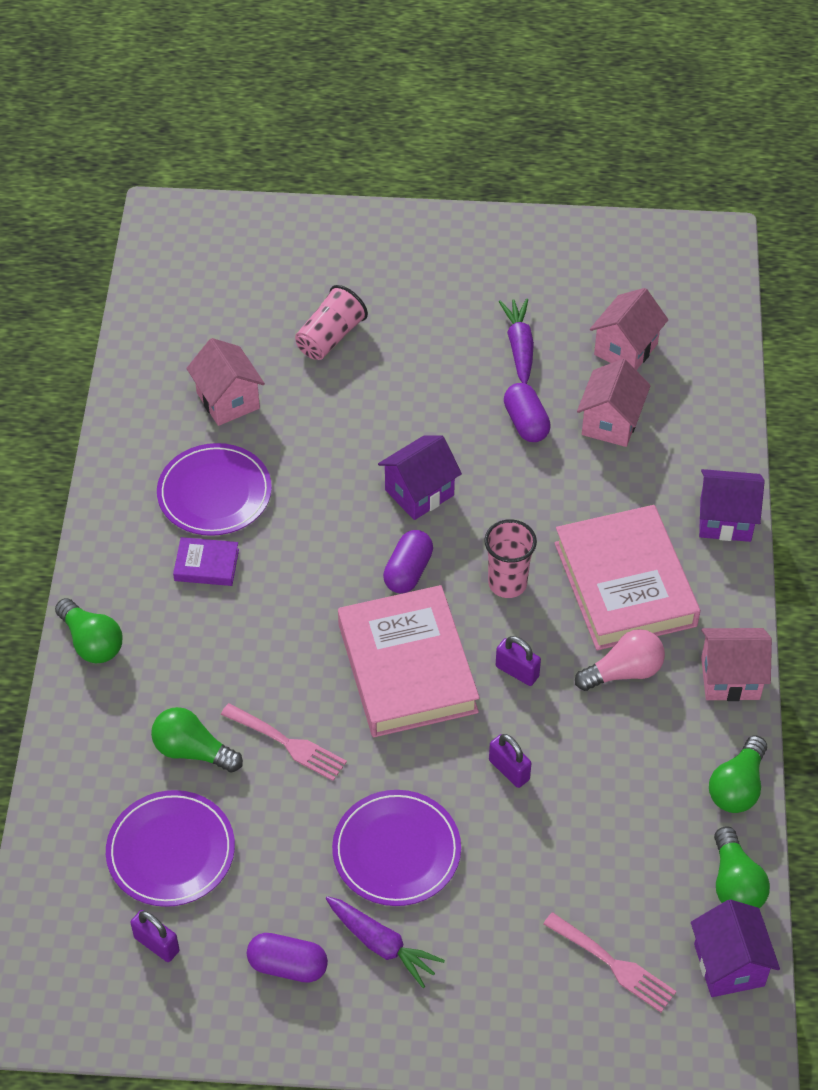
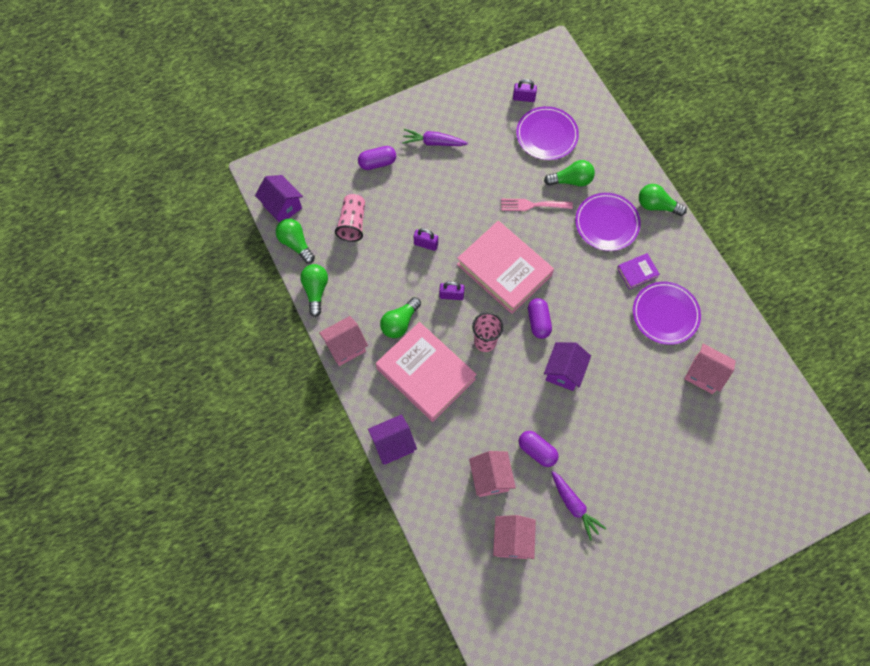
camera: 150 degrees right, 15 degrees up
(288, 966) = (466, 116): purple capsule -> purple capsule (377, 163)
(330, 337) = (683, 450): pink cup -> pink cup (352, 223)
(396, 850) = (452, 183): purple plate -> purple plate (607, 223)
(614, 964) = (332, 182): pink fork -> none
(623, 672) = (400, 322): pink light bulb -> green light bulb

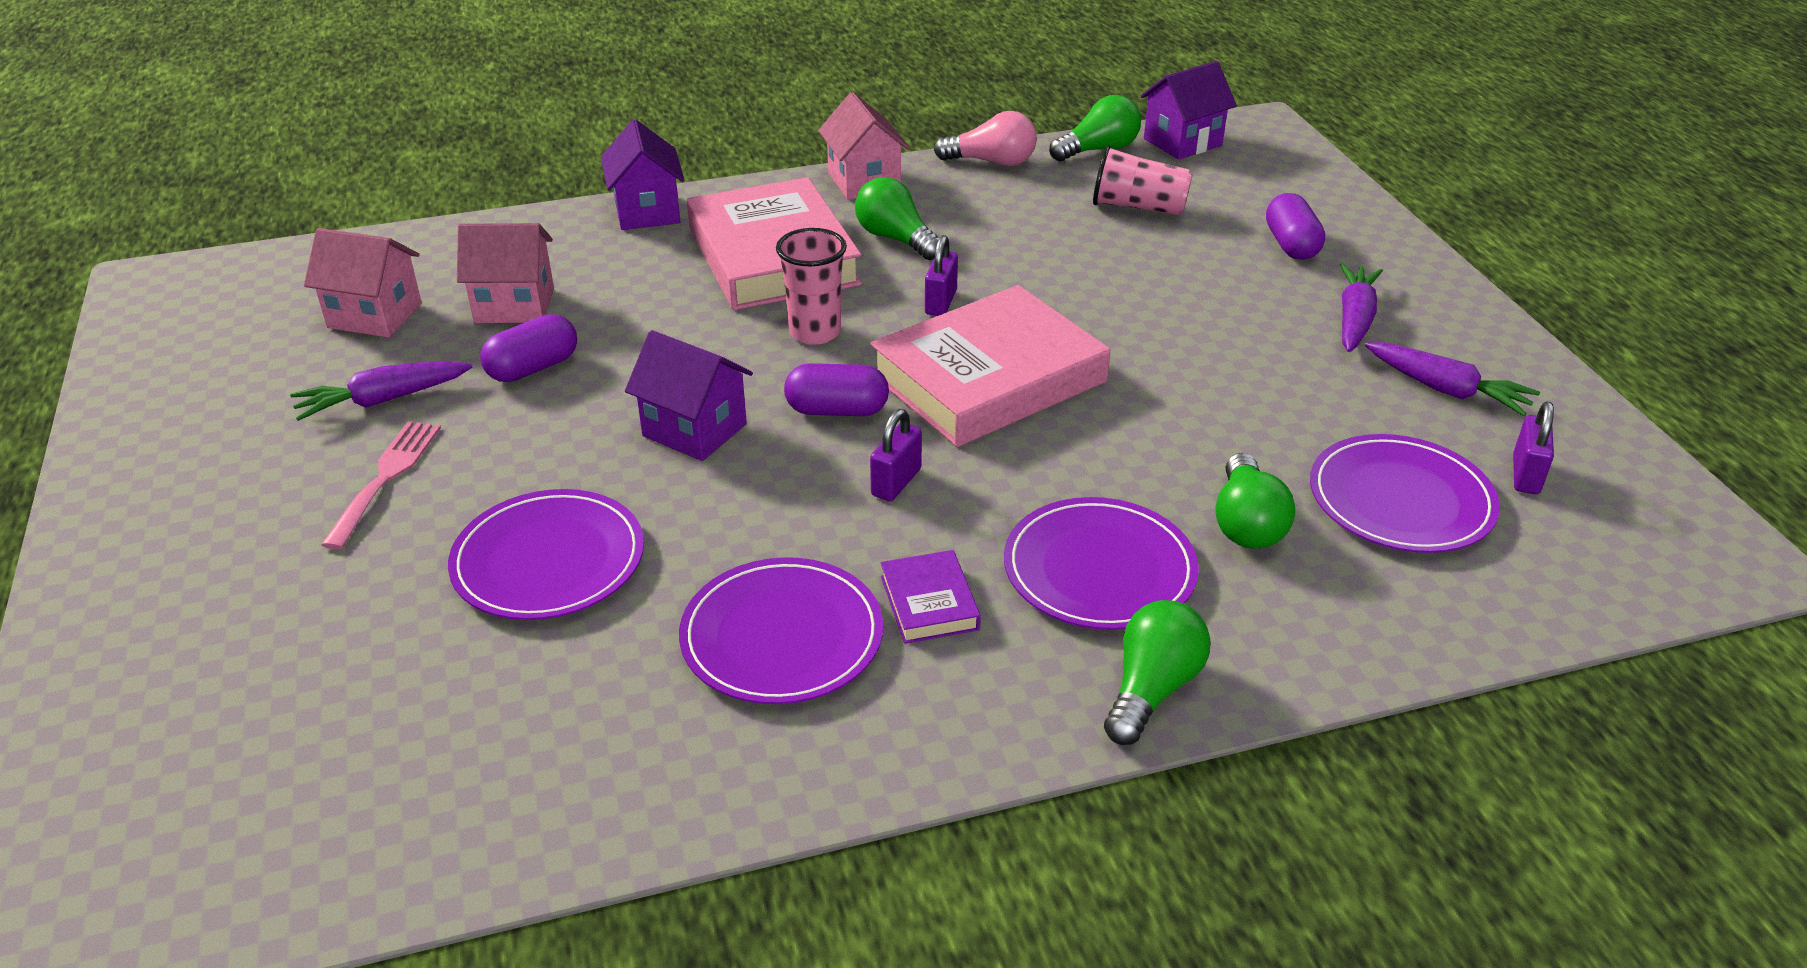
camera: 100 degrees right, 30 degrees down
(316, 291) = (991, 162): green light bulb -> pink light bulb
(425, 374) = (772, 256): pink book -> pink book turned 75 degrees counterclockwise
(426, 244) = (1075, 284): purple padlock -> purple padlock (896, 482)
(477, 116) = (1446, 390): none -> purple carrot
(532, 205) = (1168, 444): pink fork -> pink fork (386, 477)
(651, 401) = (548, 560): none -> purple plate
(704, 374) = (568, 681): pink house -> none

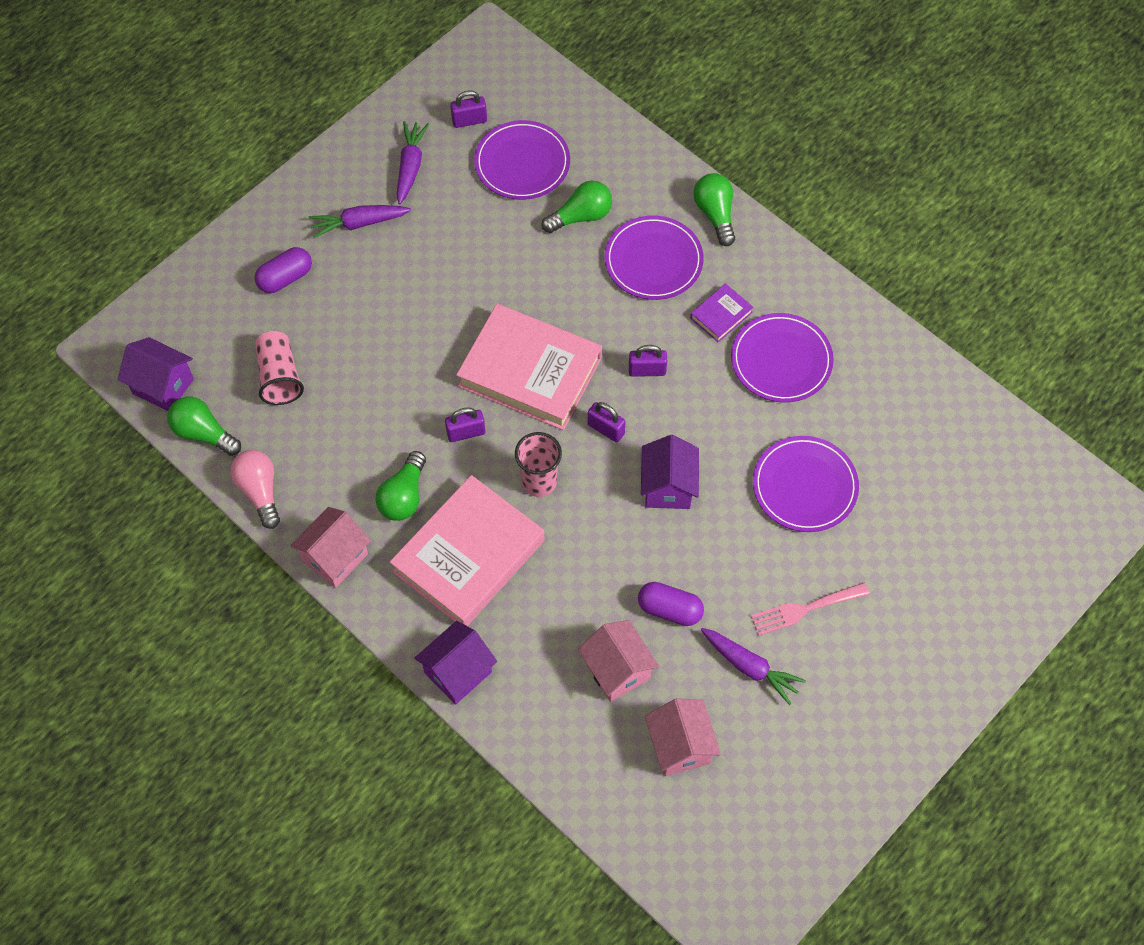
camera: 120 degrees left, 25 degrees up
(837, 410) = (606, 429): purple capsule -> purple padlock
(1151, 689) = (715, 214): green light bulb -> green light bulb turned 75 degrees clockwise

